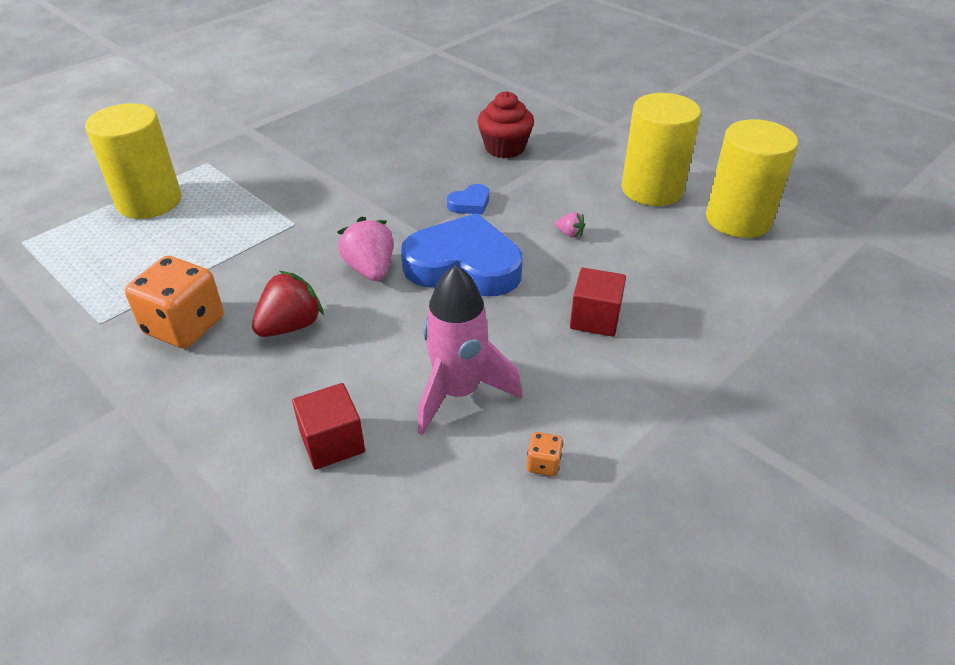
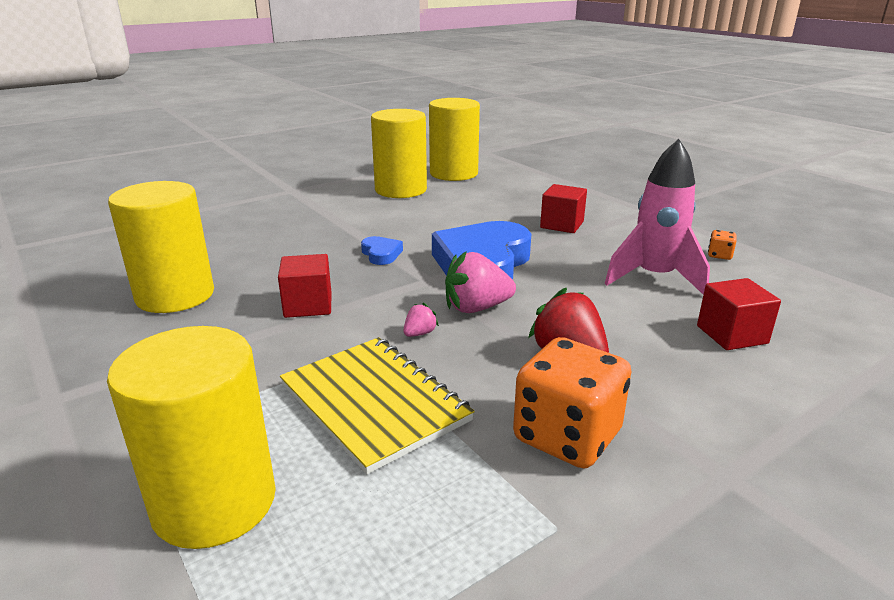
camera: 80 degrees left, 15 degrees down
(232, 237) = (374, 403): none -> yellow notebook
(364, 185) = (308, 305): none -> red cube
(372, 129) = (175, 296): none -> yellow cylinder
(505, 148) = (290, 232): red cupcake -> none
(570, 234) = (449, 221): pink strawberry -> pink strawberry (419, 333)

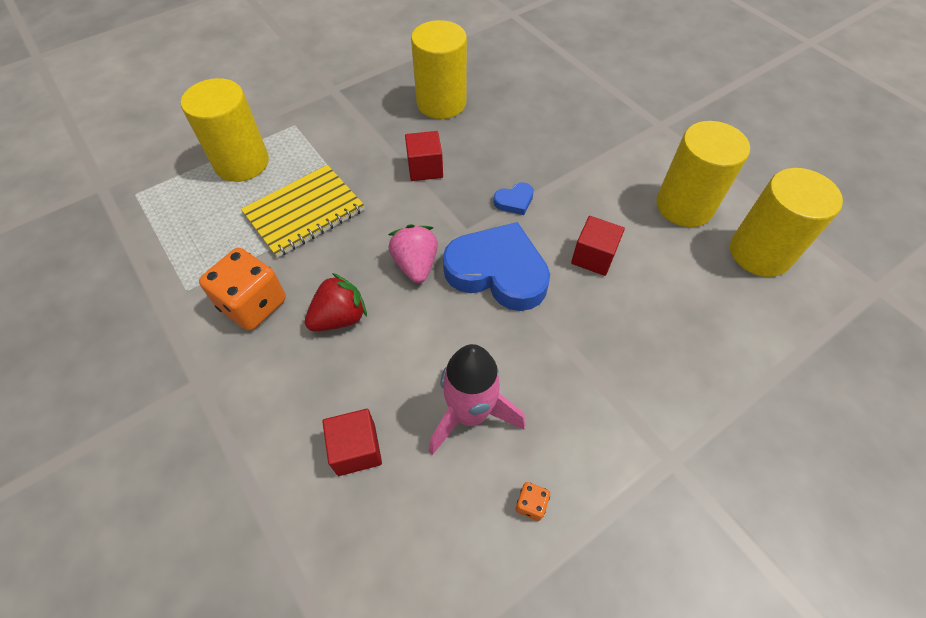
camera: 90 degrees right, 30 degrees up
(419, 333) = (380, 231): pink strawberry -> none
(562, 225) = (604, 350): red cube -> red cube (593, 257)

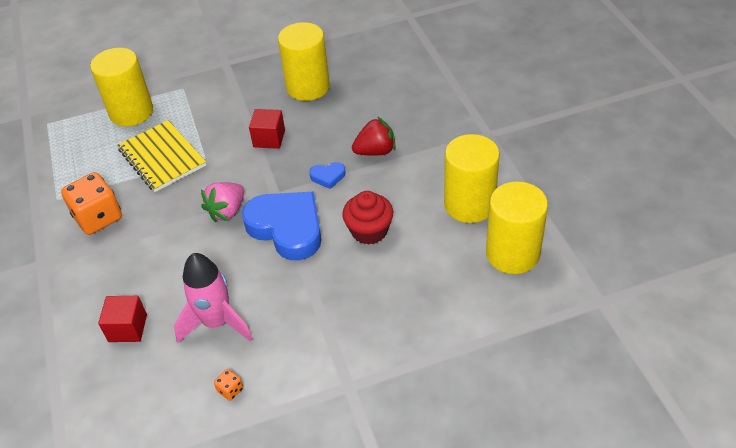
camera: 20 degrees right, 10 degrees down
(304, 212) = (162, 157): yellow notebook -> yellow notebook turned 75 degrees clockwise
(340, 318) = (154, 239): red strawberry -> red strawberry (375, 151)
(415, 264) = (227, 211): pink strawberry -> pink strawberry turned 150 degrees counterclockwise
(593, 257) = (369, 231): red cube -> red cupcake

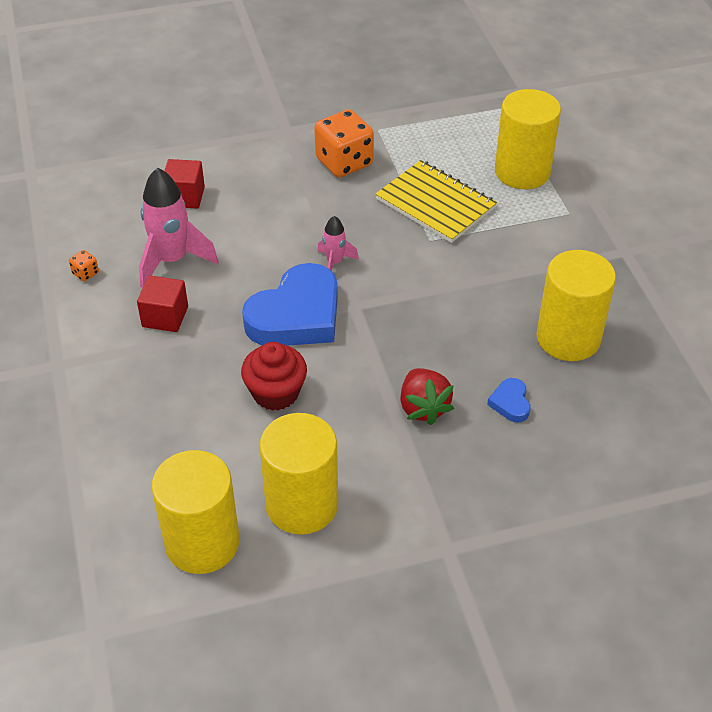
camera: 90 degrees right, 0 degrees up
(162, 157) = (435, 203): yellow notebook -> yellow notebook turned 75 degrees clockwise
(227, 211) = (335, 262): pink strawberry -> pink rocket
(269, 139) = (460, 298): red cube -> red cube (165, 316)
(328, 176) = (380, 355): blue heart -> blue heart (510, 403)

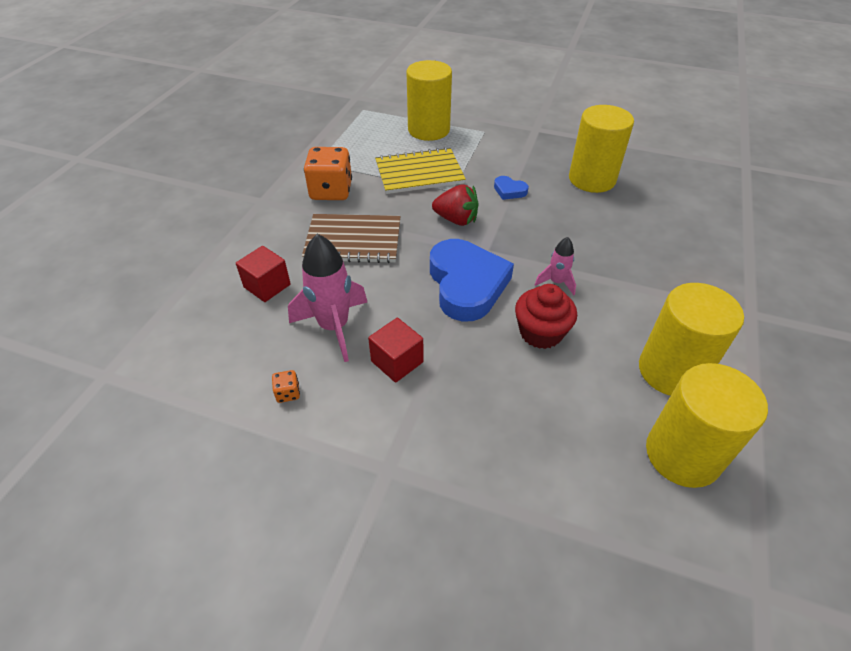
camera: 55 degrees left, 0 degrees up
(288, 214) = (353, 240): none -> brown notebook
(335, 262) = (430, 241): pink rocket -> pink rocket (556, 282)
(423, 407) = (610, 265): red strawberry -> red strawberry (456, 220)
(510, 403) = (632, 226): blue heart -> blue heart (509, 191)

